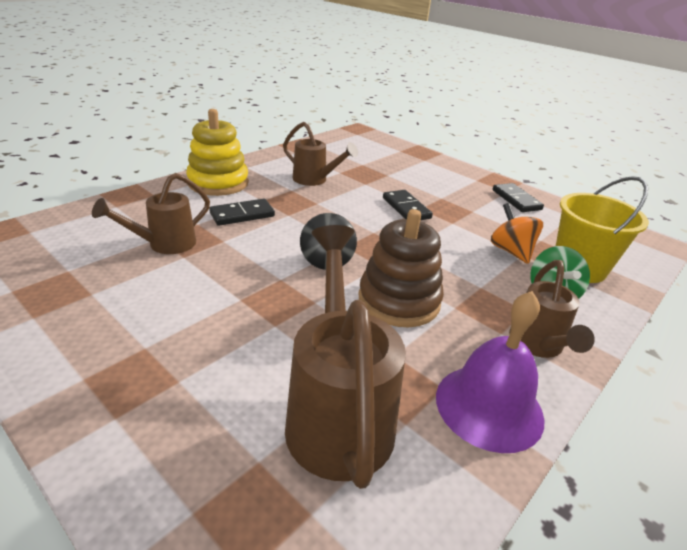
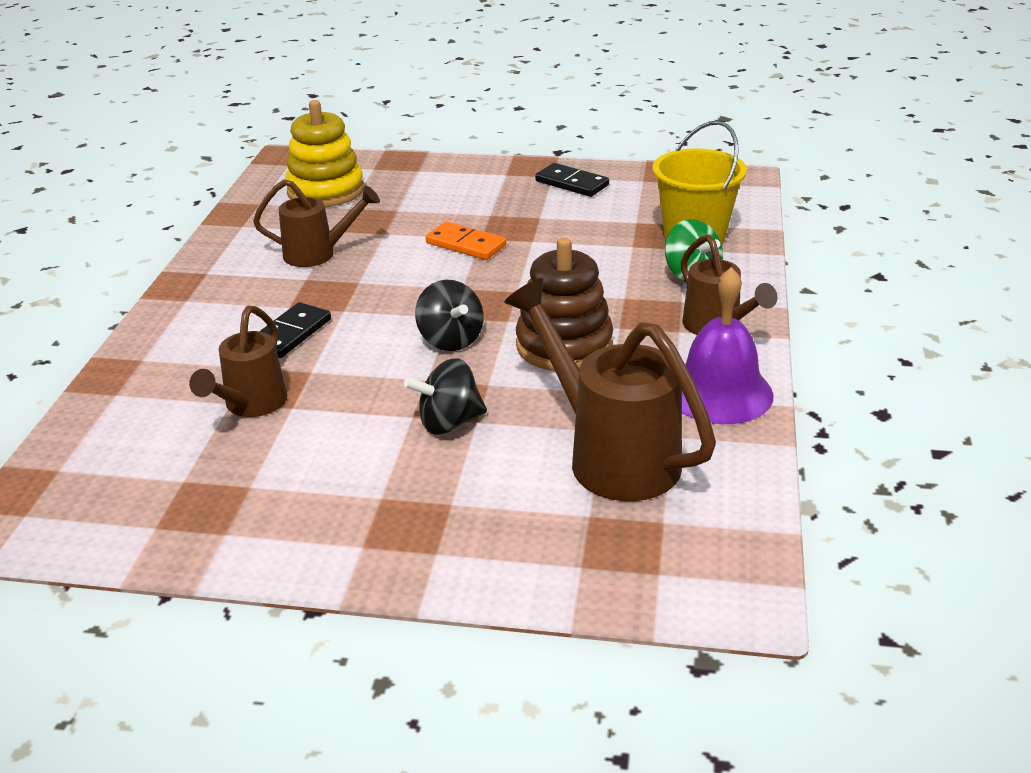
camera: 30 degrees left, 0 degrees up
(218, 183) = (201, 309): yellow stacking toy -> yellow stacking toy (325, 191)
(256, 316) = (449, 423): none -> black spinning top
(406, 208) = (465, 244): black domino -> orange domino
(511, 251) = (619, 247): orange spinning top -> none

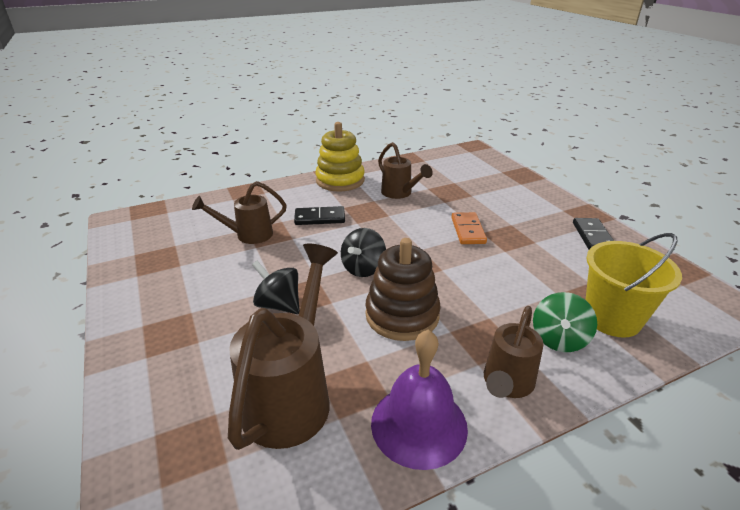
camera: 55 degrees right, 0 degrees up
(325, 191) = (460, 170): yellow stacking toy -> yellow stacking toy (340, 180)

